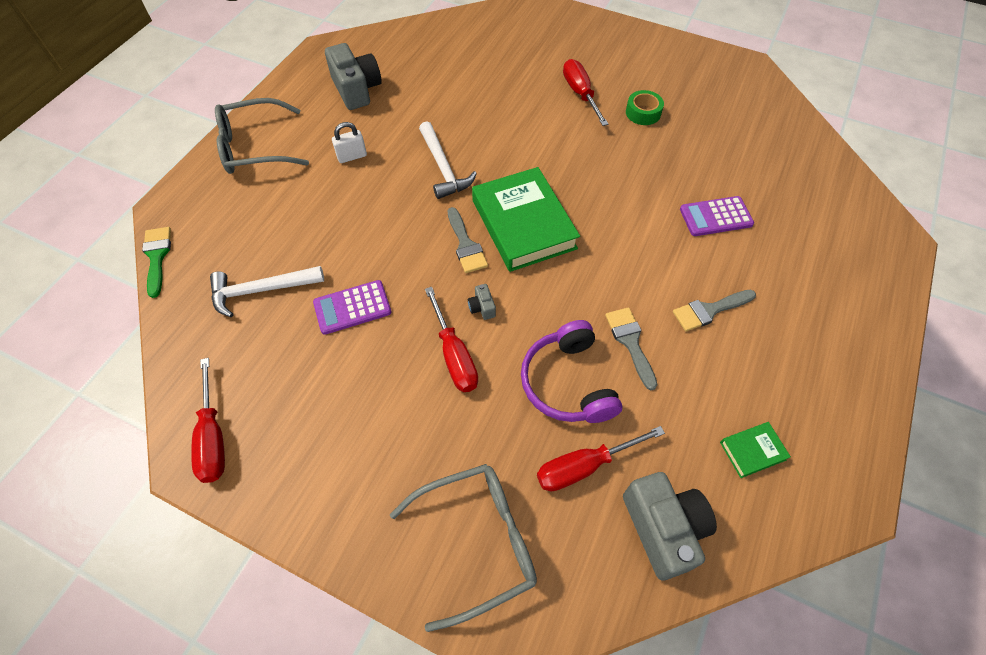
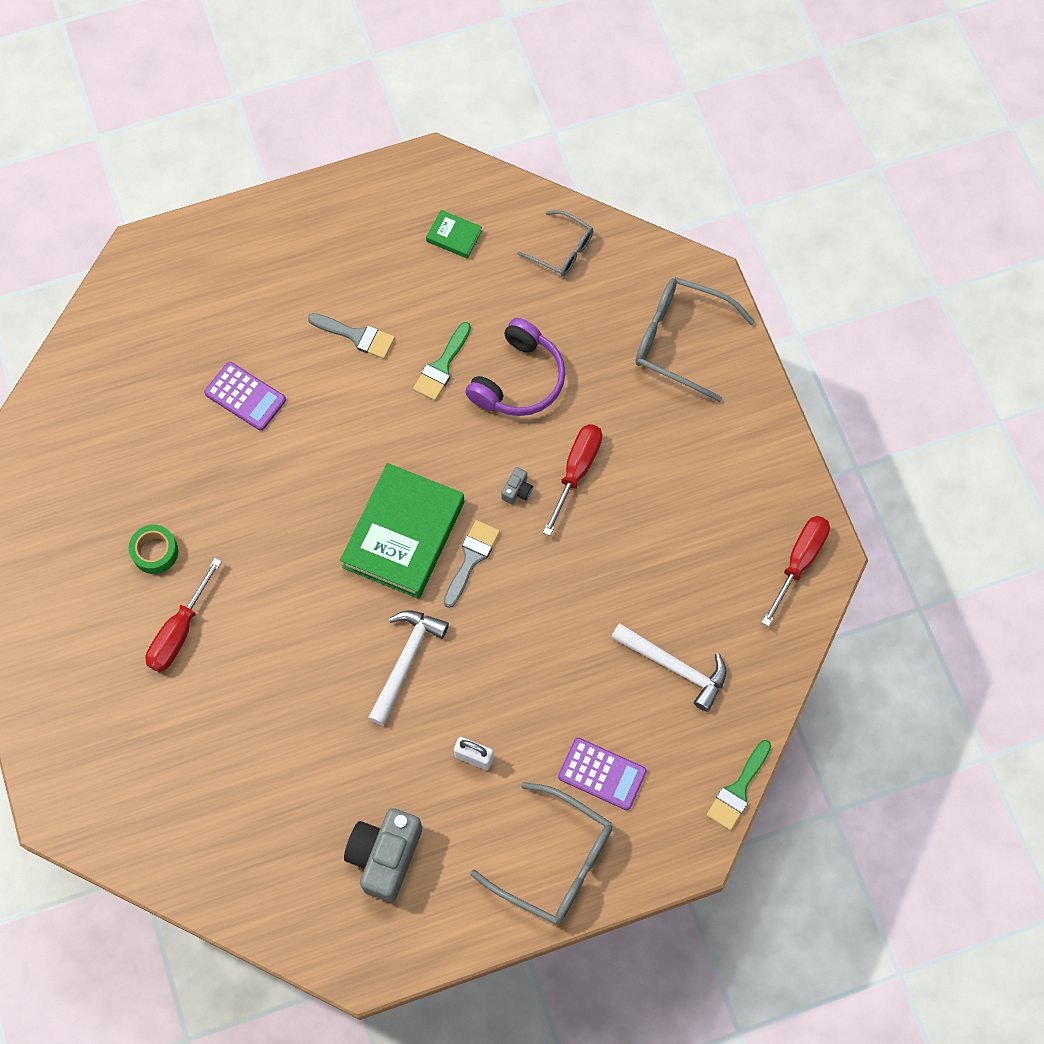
camera: 135 degrees left, 10 degrees up
(352, 308) = (615, 582): purple calculator -> purple calculator (602, 774)
(584, 466) = (569, 322): red screwdriver -> none
(630, 342) = (442, 366): grey brush -> green brush
(663, 528) = (562, 250): grey camera -> grey glasses

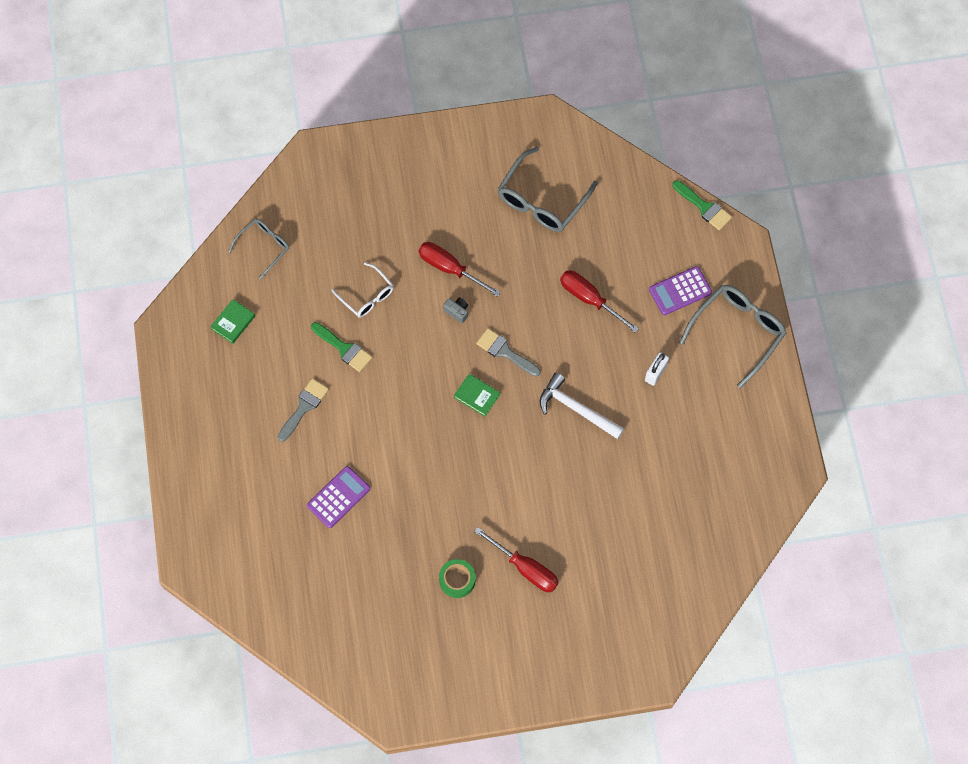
camera: 80 degrees left, 0 degrees up
(385, 856) = (718, 443): grey camera -> none
(403, 534) = (477, 396): green book -> green book, size x0.43
(518, 380) = (367, 296): purple headphones -> white glasses
(602, 774) = (680, 291): purple calculator -> purple calculator turned 150 degrees counterclockwise
(675, 667) = (610, 230): white hammer -> none
(680, 341) = (359, 179): grey glasses -> grey glasses (542, 200)
(799, 562) = (547, 136): red screwdriver -> red screwdriver (589, 299)

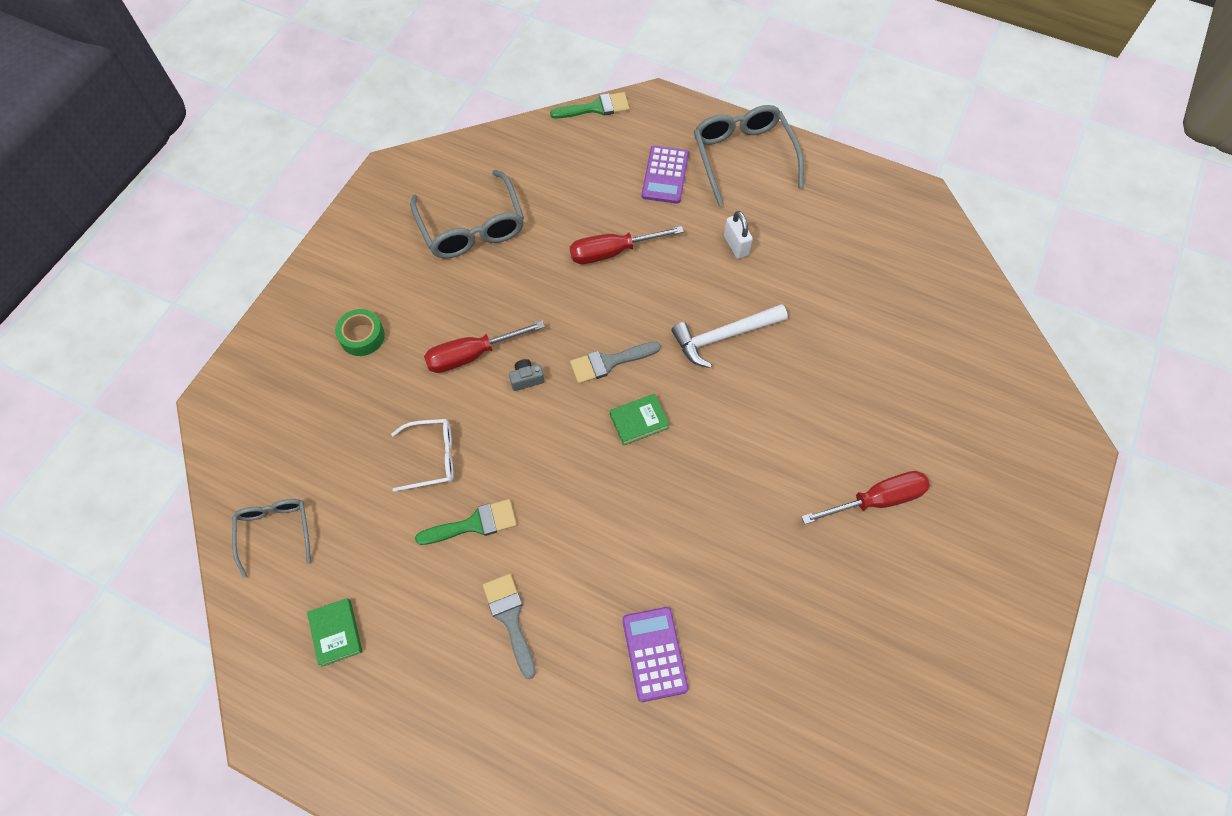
camera: 55 degrees left, 5 degrees down
(457, 580) = (847, 583): green tape -> green tape (362, 336)

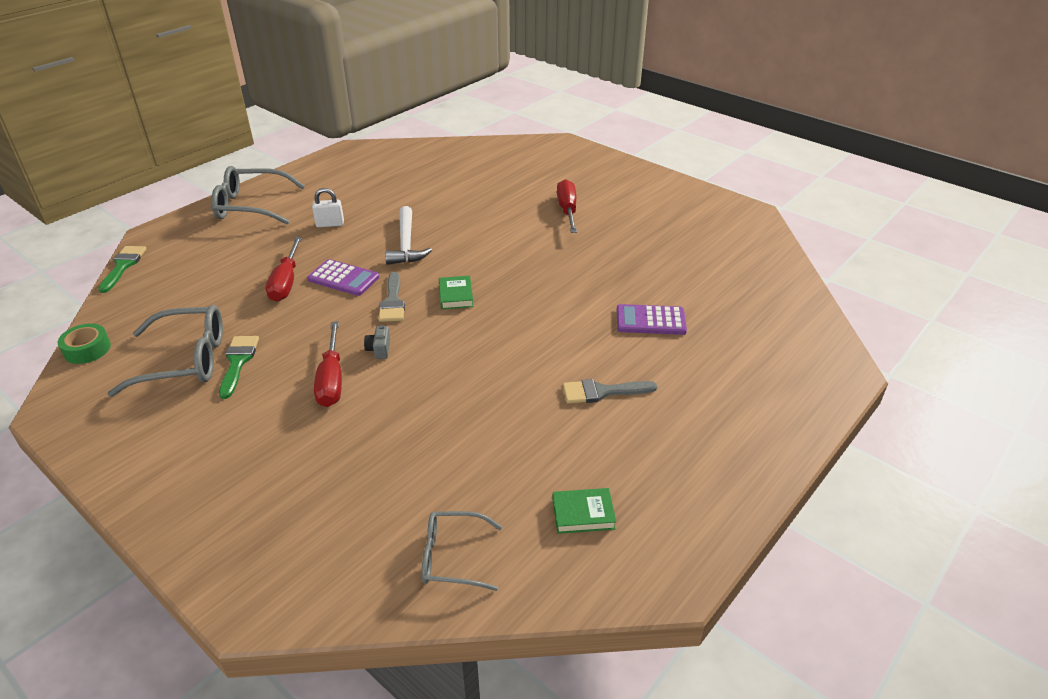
camera: 75 degrees left, 25 degrees down
(362, 336) = (254, 458): green tape -> green tape (87, 349)
(432, 457) = (426, 421): white glasses -> none
(474, 524) = (506, 402): green brush -> green brush (238, 362)
(665, 175) = (233, 243): purple calculator -> purple calculator (343, 278)

